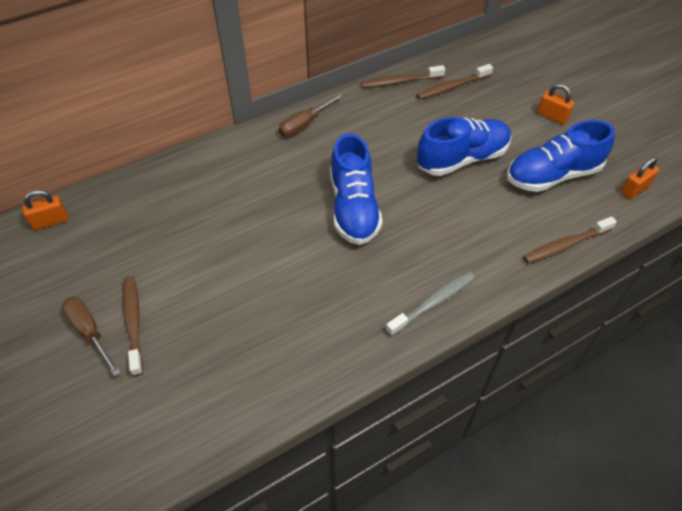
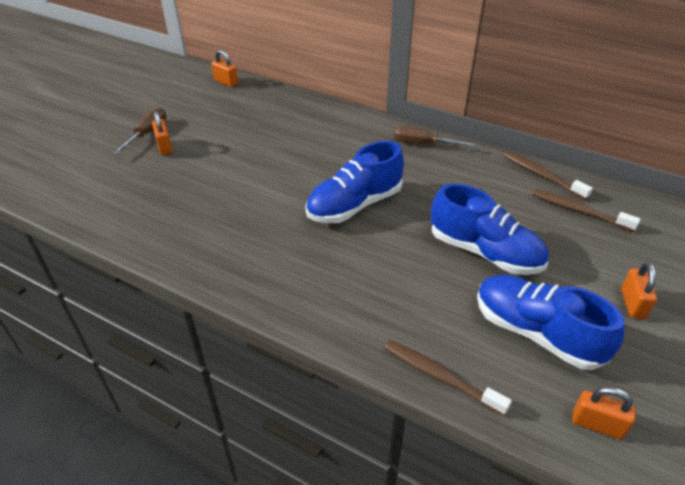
camera: 60 degrees right, 10 degrees down
(133, 323) = (164, 147): brown toothbrush -> orange padlock
(432, 303) = (283, 293): grey toothbrush -> none

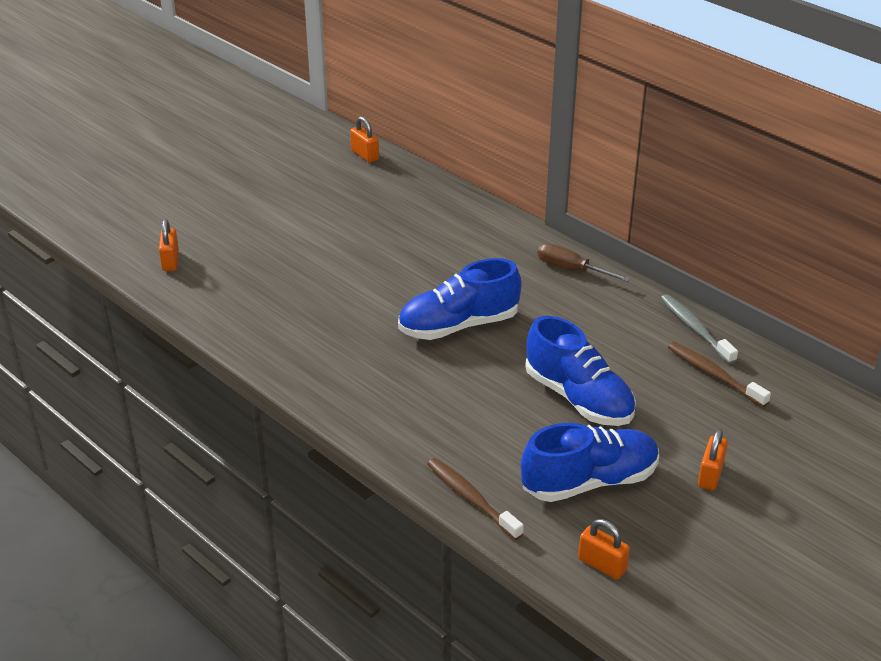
camera: 15 degrees right, 5 degrees down
(147, 133) = (256, 207): brown screwdriver -> none
(164, 147) = (271, 226): orange padlock -> orange padlock (170, 261)
(536, 333) = (589, 481): blue shoe -> blue shoe turned 105 degrees clockwise
(543, 176) = (695, 329): brown toothbrush -> grey toothbrush

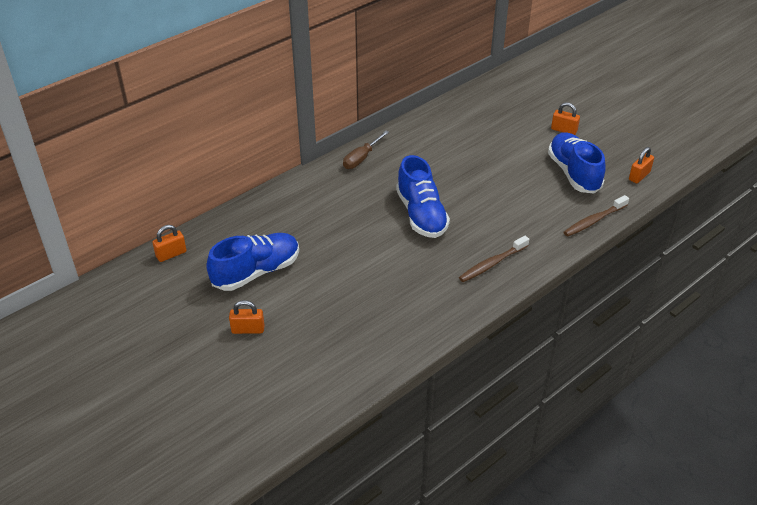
camera: 85 degrees left, 5 degrees up
(170, 261) = (312, 383): orange padlock -> orange padlock (248, 329)
(578, 398) = (499, 169): blue shoe -> blue shoe (256, 272)
(695, 329) = (433, 117): grey toothbrush -> none
(714, 375) = (477, 116): brown toothbrush -> brown toothbrush (492, 263)

